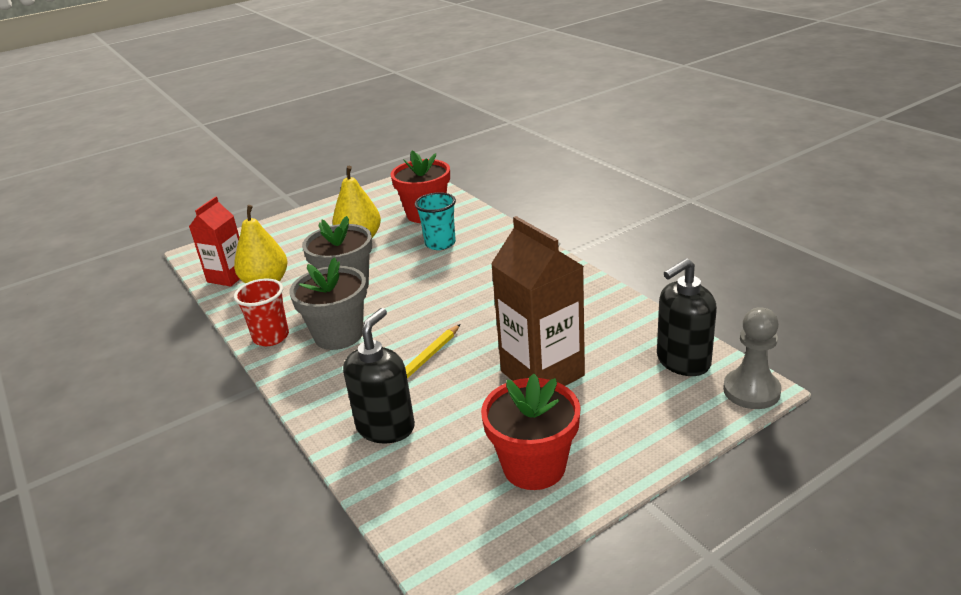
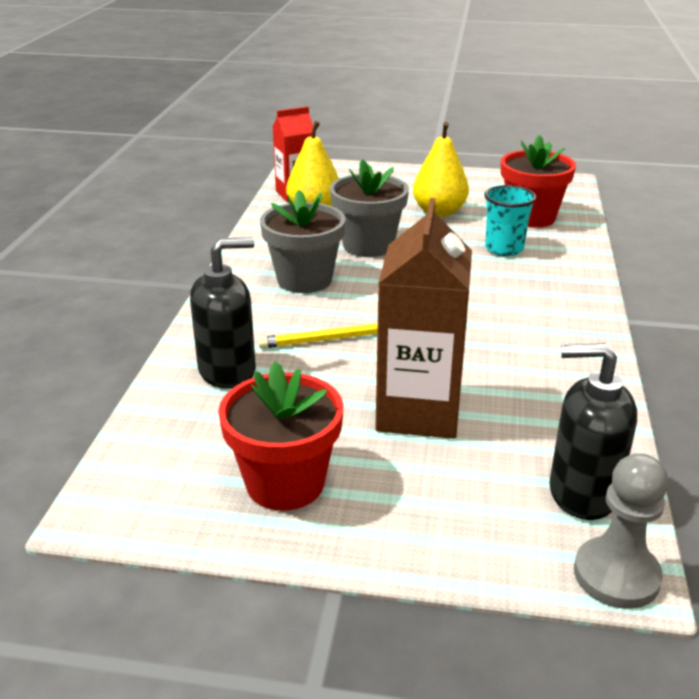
camera: 40 degrees right, 0 degrees up
(271, 337) = (256, 254): red cup -> none

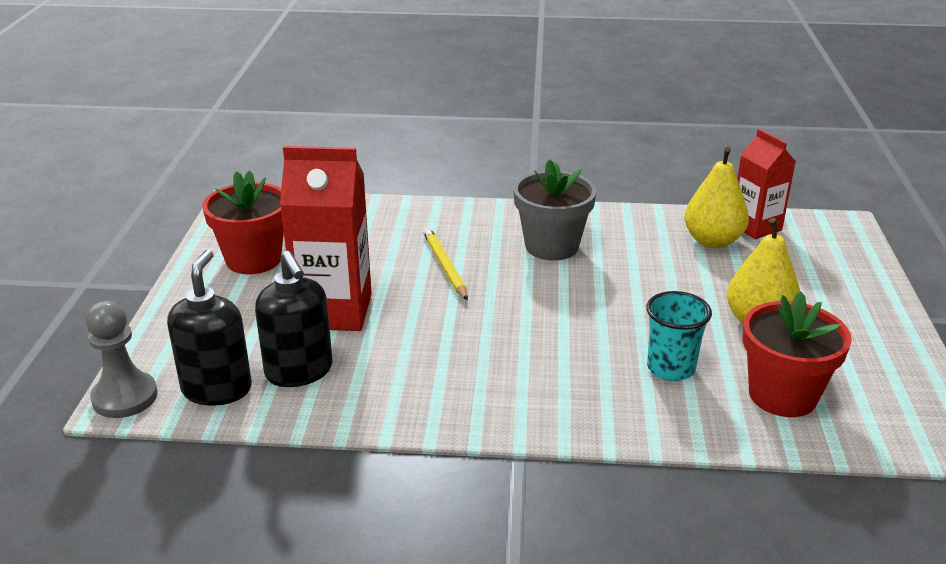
camera: 85 degrees right, 0 degrees up
(228, 371) = (392, 226): black soap dispenser -> black soap dispenser (299, 371)
(368, 245) = (641, 277): grey flower pot -> none
(418, 411) = (334, 311): brown carton -> red carton

